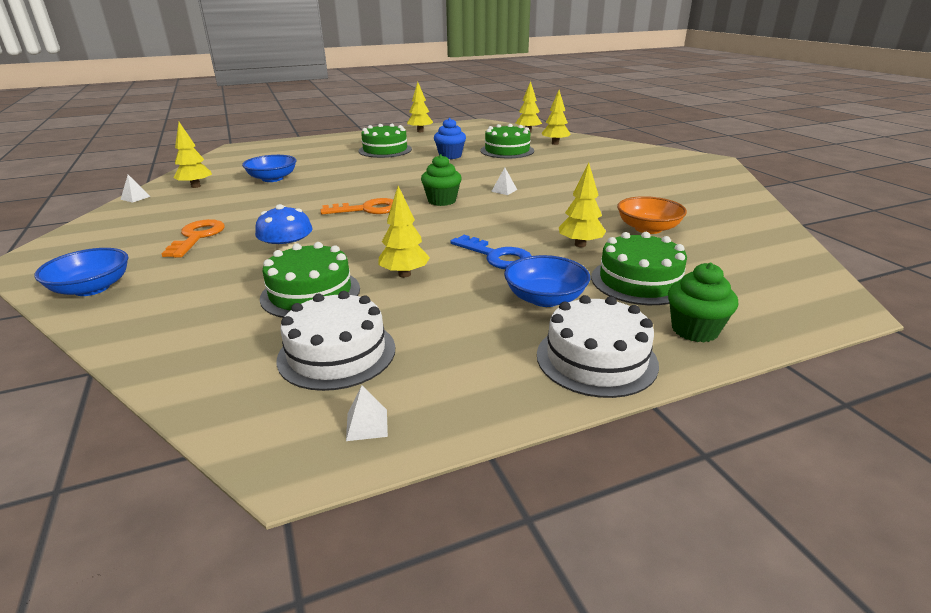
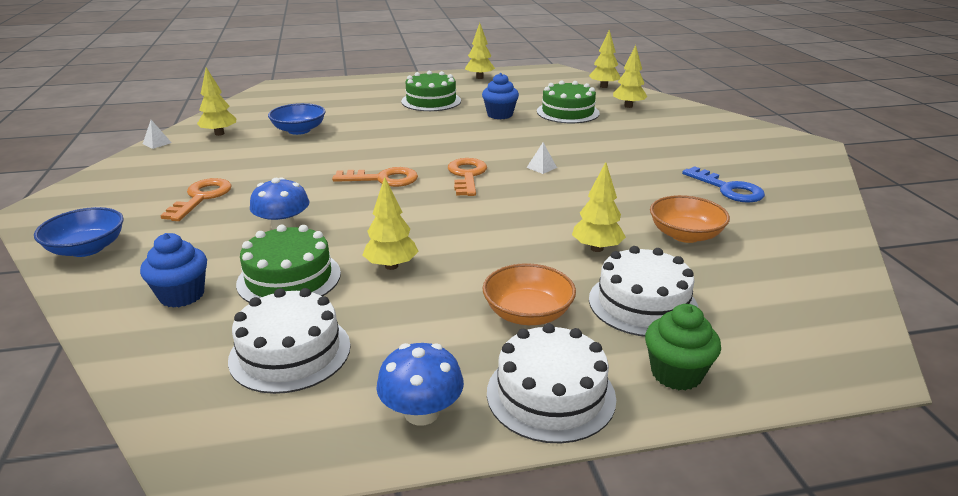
camera: 10 degrees right, 0 degrees up
(207, 317) = (182, 295): none -> blue cupcake
(367, 424) = (290, 436): white pyramid -> none
(442, 201) = (467, 175): green cupcake -> orange key
(486, 388) = (421, 412): none -> blue mushroom
(497, 256) = (497, 254): blue key -> blue key (728, 189)
(545, 298) = (527, 313): blue bowl -> orange bowl
(639, 281) = (642, 303): green cake -> white cake

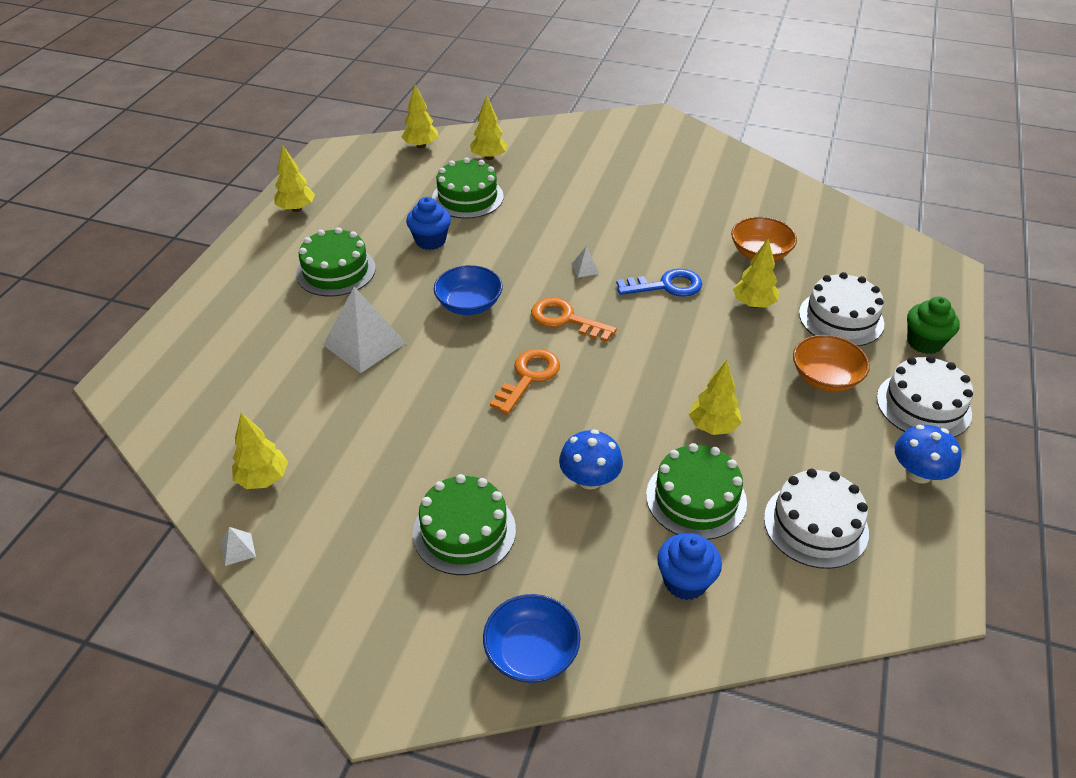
camera: 60 degrees left, 15 degrees up
(201, 197) = (464, 531): orange key -> green cake
(299, 130) = (324, 403): blue bowl -> blue bowl (469, 304)
(367, 125) = (364, 344): none -> white pyramid
(728, 189) = (703, 196): blue key -> blue key (666, 286)

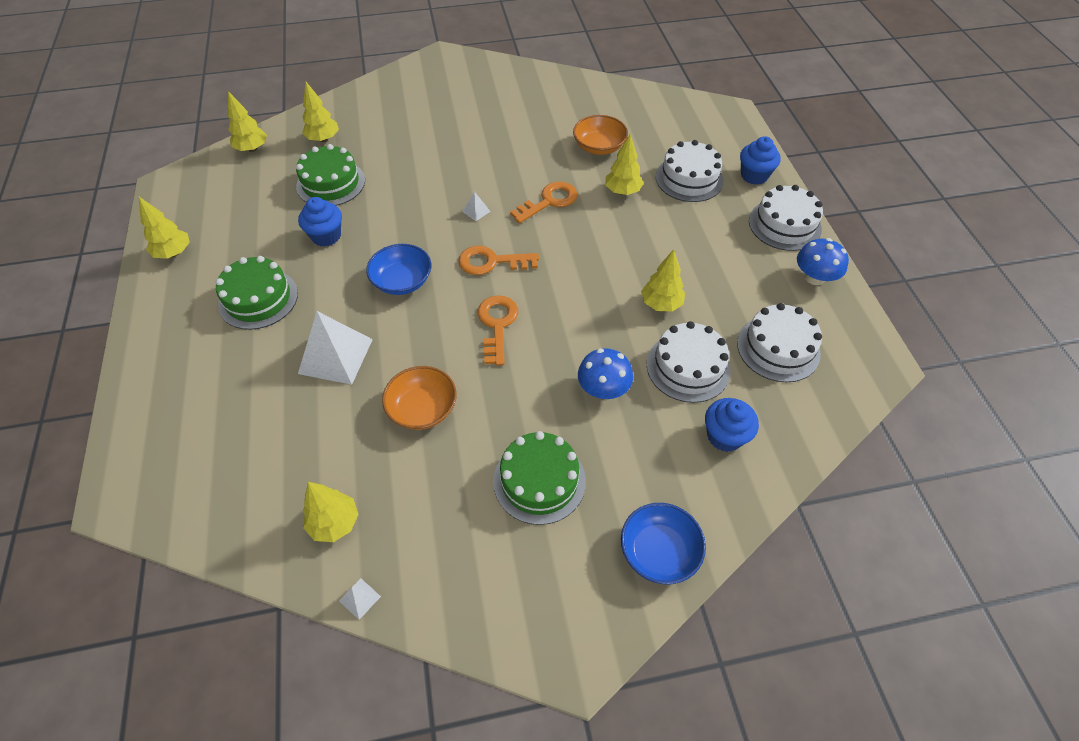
camera: 30 degrees left, 10 degrees up
(666, 286) = (549, 201): blue key -> orange key
(696, 498) = (688, 367): green cake -> white cake
(825, 377) = (709, 230): orange bowl -> orange bowl (422, 409)
(924, 342) = (754, 175): green cupcake -> blue cupcake

